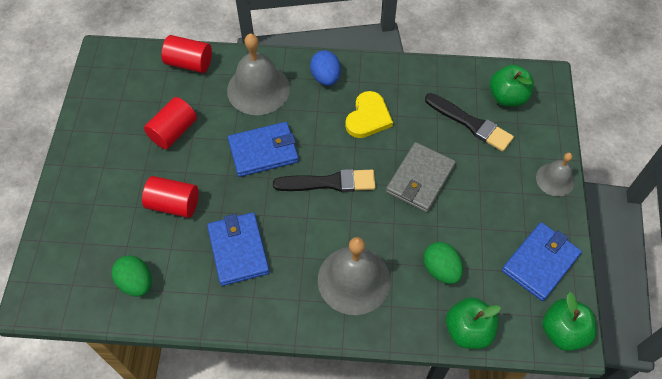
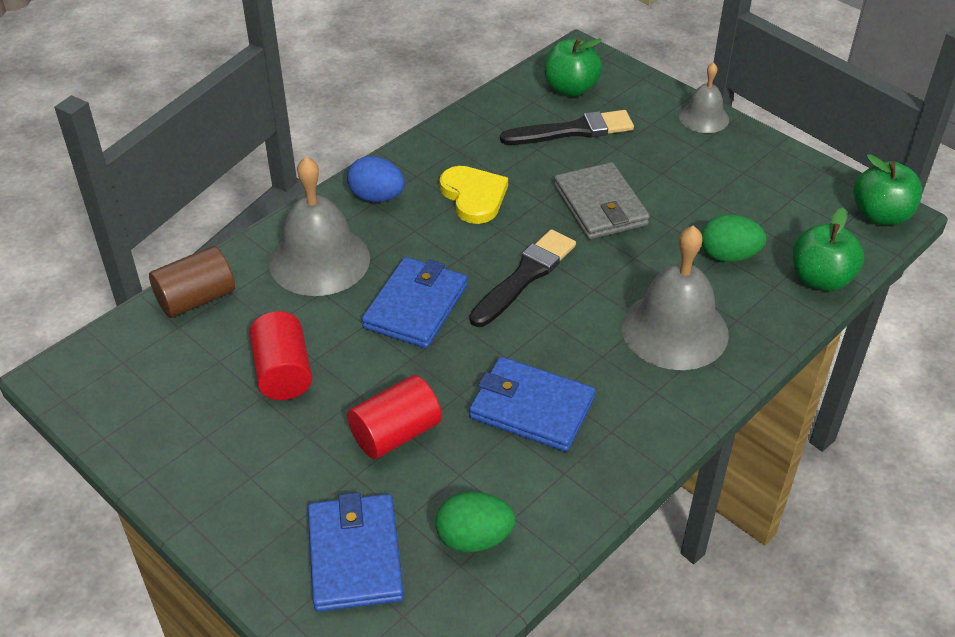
camera: 50 degrees left, 15 degrees down
(189, 63) = (196, 299): red cylinder -> brown cylinder
(540, 262) = (789, 183): blue wallet -> blue wallet (355, 555)

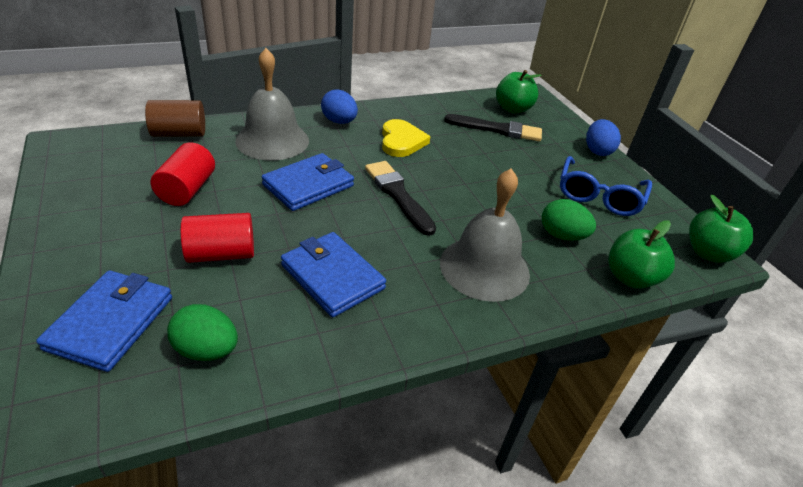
camera: 20 degrees right, 5 degrees down
(525, 276) = (398, 195): black brush -> black brush turned 90 degrees counterclockwise
(600, 205) = (485, 174): grey wallet -> none
(704, 117) = (597, 151): grey bell -> blue egg
(738, 185) = (599, 196): none -> blue glasses

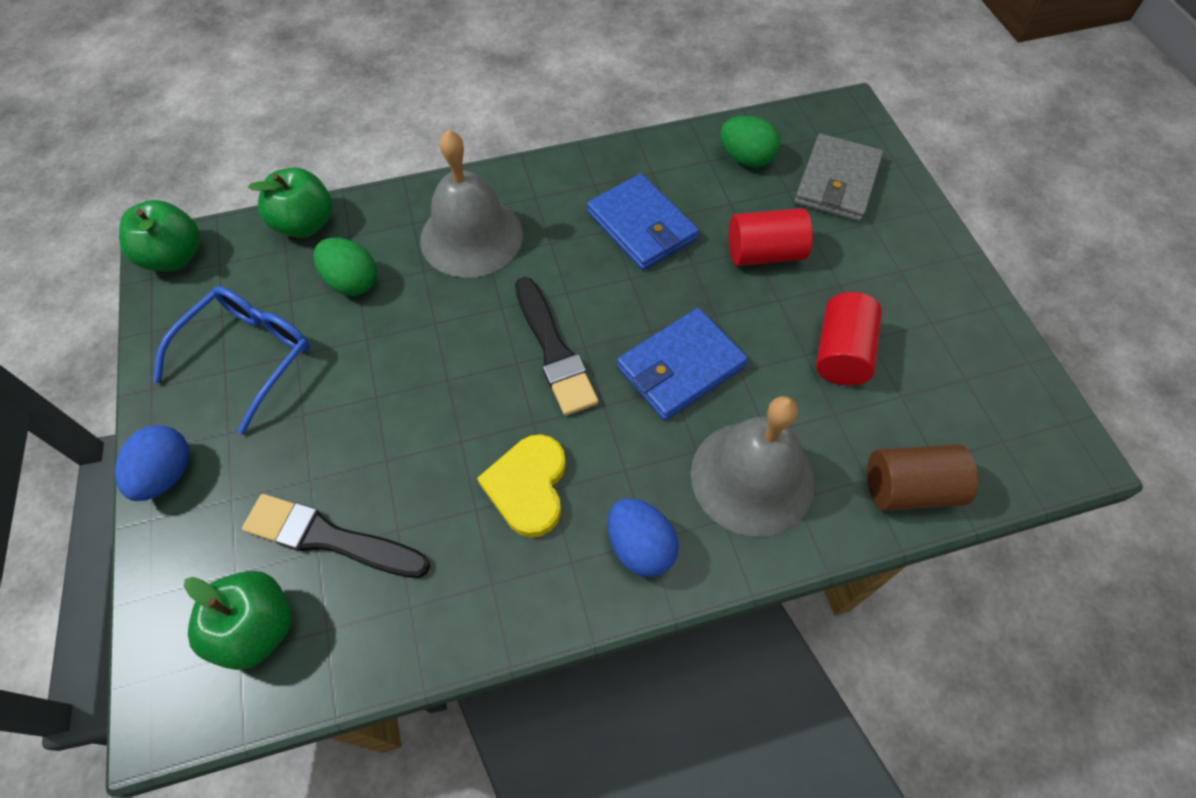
camera: 170 degrees left, 20 degrees up
(111, 322) = (836, 182): blue wallet -> grey wallet

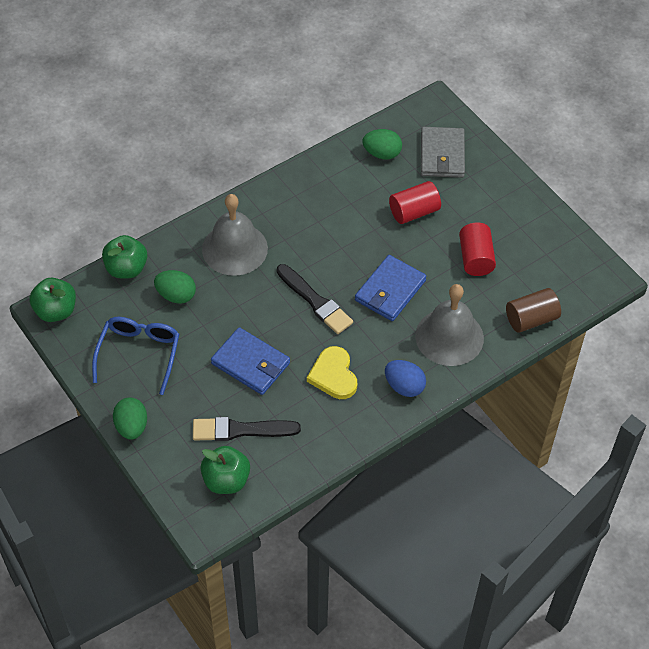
camera: 20 degrees left, 5 degrees down
(167, 474) = (132, 427): blue egg -> green egg
(641, 226) = (335, 214): blue wallet -> blue wallet (250, 363)

